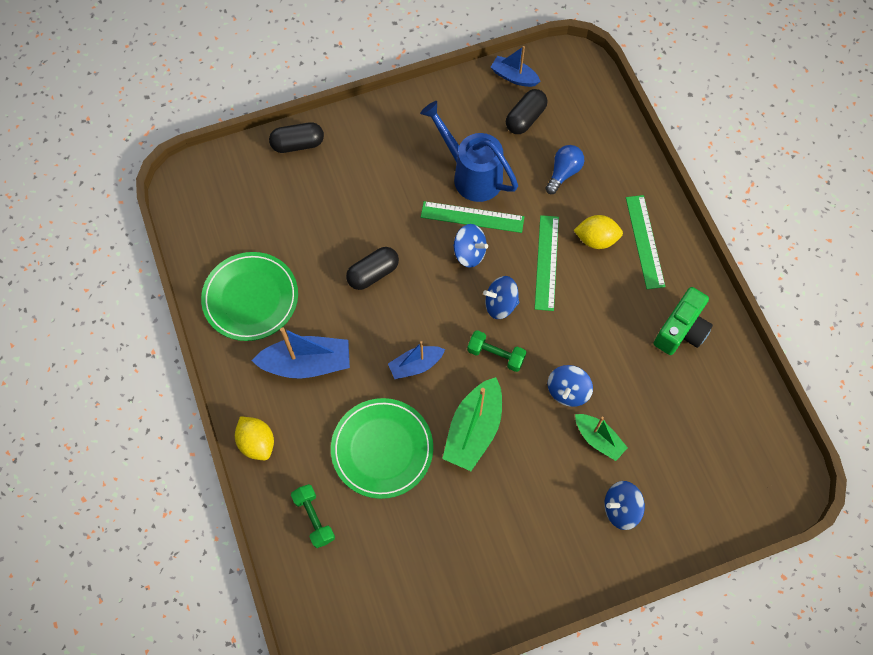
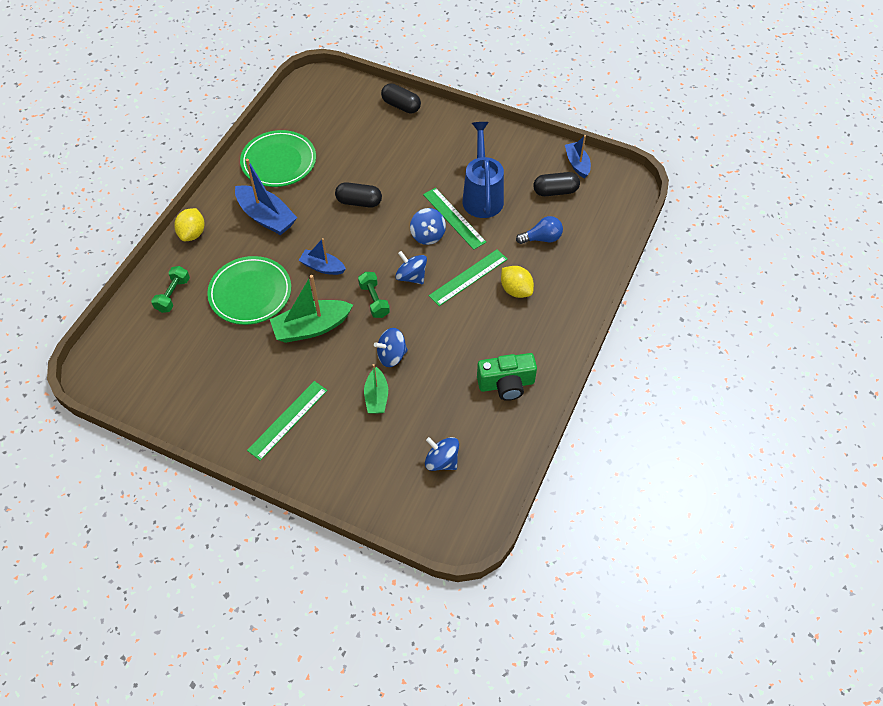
camera: 45 degrees right, 10 degrees down
(621, 509) = (341, 445): blue spinning top -> blue spinning top (441, 461)
(644, 241) = (546, 316): green ruler -> green ruler (287, 420)

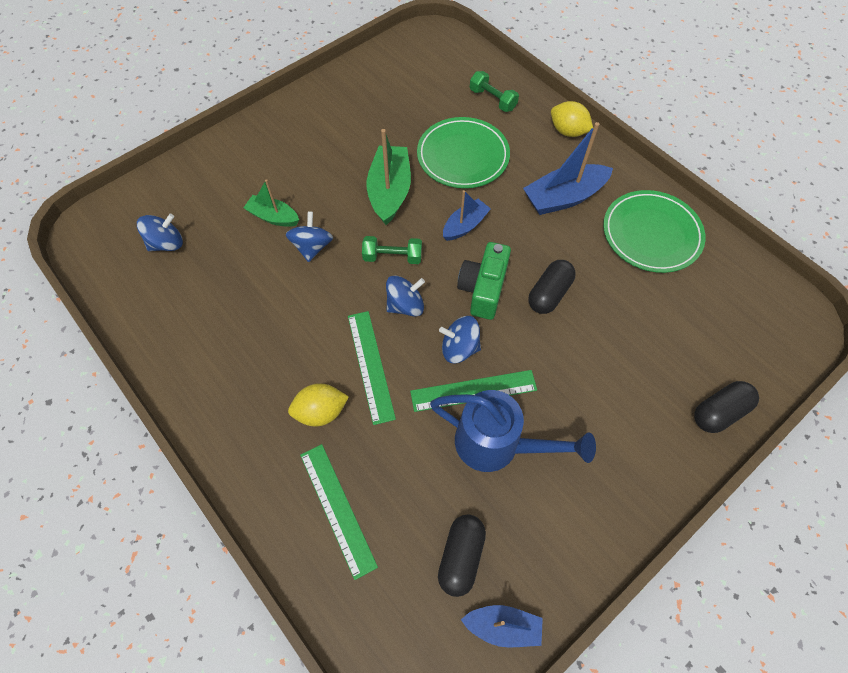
camera: 115 degrees right, 5 degrees up
(287, 420) = (297, 143): green ruler -> green ruler (337, 509)
(506, 384) = (205, 339): green camera -> green camera (483, 289)
(542, 238) = (384, 488): blue light bulb -> none

